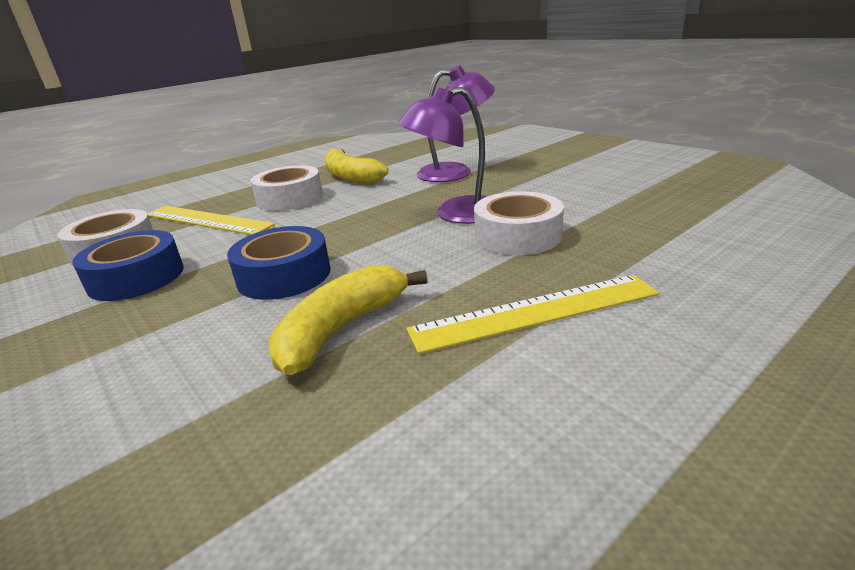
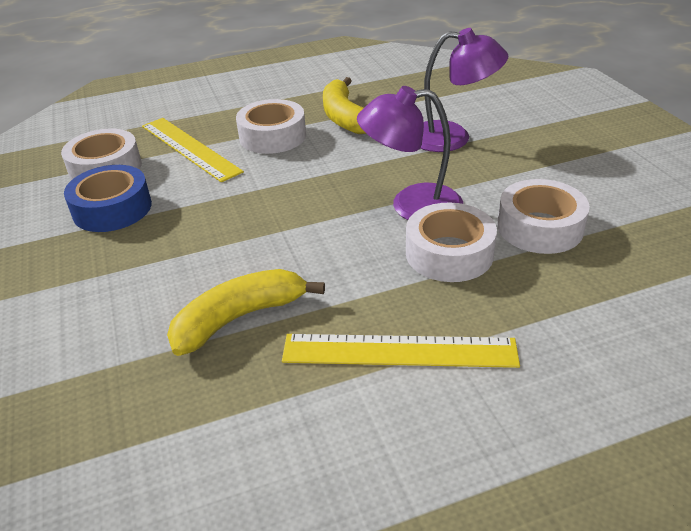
camera: 20 degrees right, 10 degrees up
(284, 275) = (223, 242): blue tape -> none
(578, 205) = (539, 227): none -> white tape

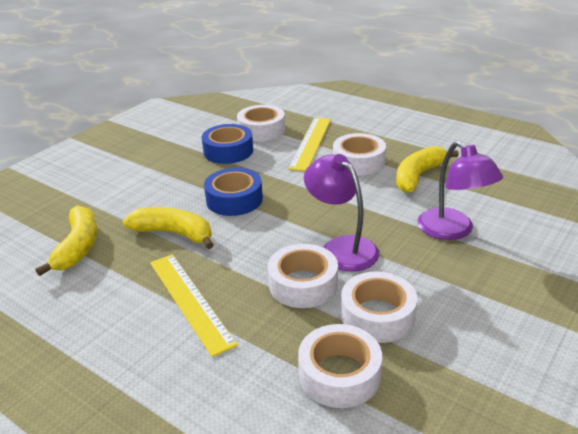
camera: 55 degrees right, 5 degrees down
(151, 431) = (78, 247): none -> yellow banana
(229, 242) = (234, 199): none -> blue tape
(609, 284) = (339, 374): none -> white tape

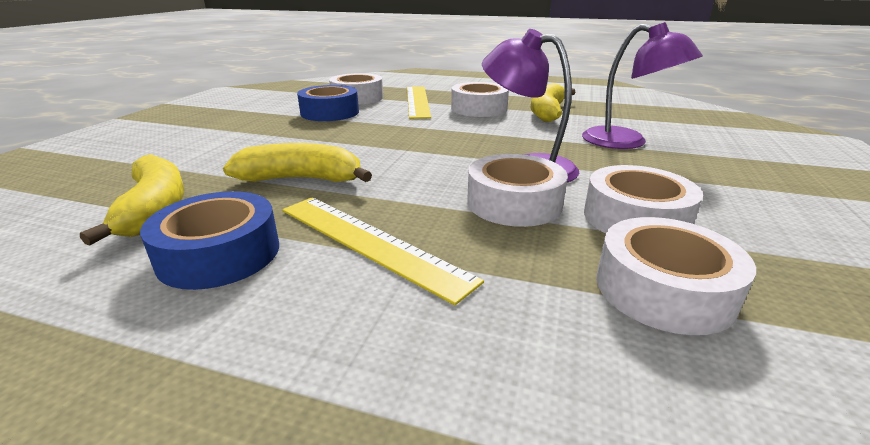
camera: 20 degrees left, 5 degrees down
(234, 199) = (364, 144): blue tape -> blue tape (219, 254)

